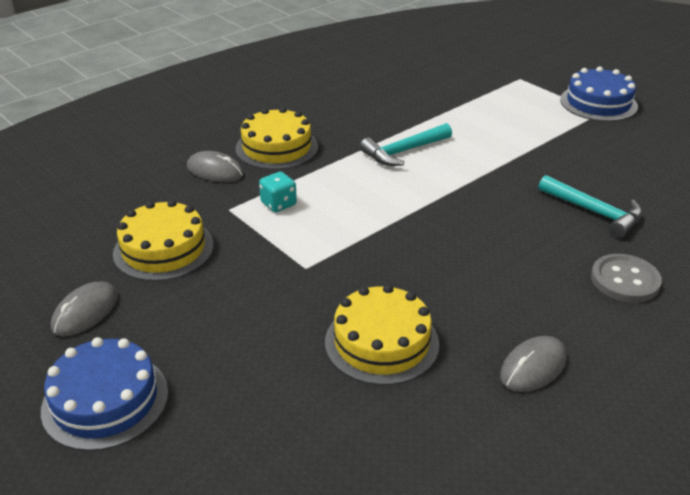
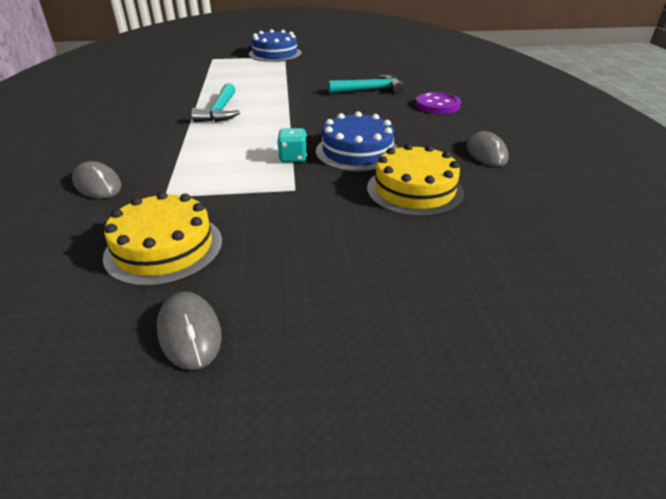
camera: 55 degrees left, 0 degrees up
(105, 400) = (348, 360): blue cake -> blue cake (357, 152)
(215, 171) = (97, 184): grey mouse -> grey mouse turned 75 degrees clockwise
(276, 147) = (122, 148): yellow cake -> none
(278, 204) = (197, 173): turquoise dice -> turquoise dice (293, 158)
(625, 280) = (437, 105): grey button -> purple button

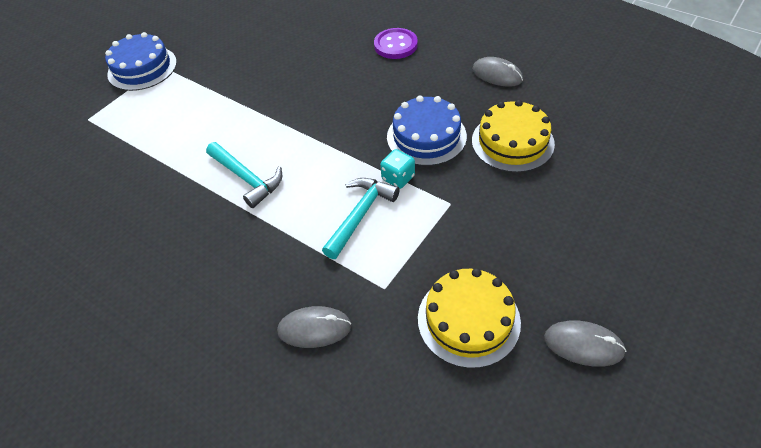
camera: 45 degrees left, 15 degrees up
(370, 90) = (320, 61): turquoise hammer -> turquoise hammer (360, 215)

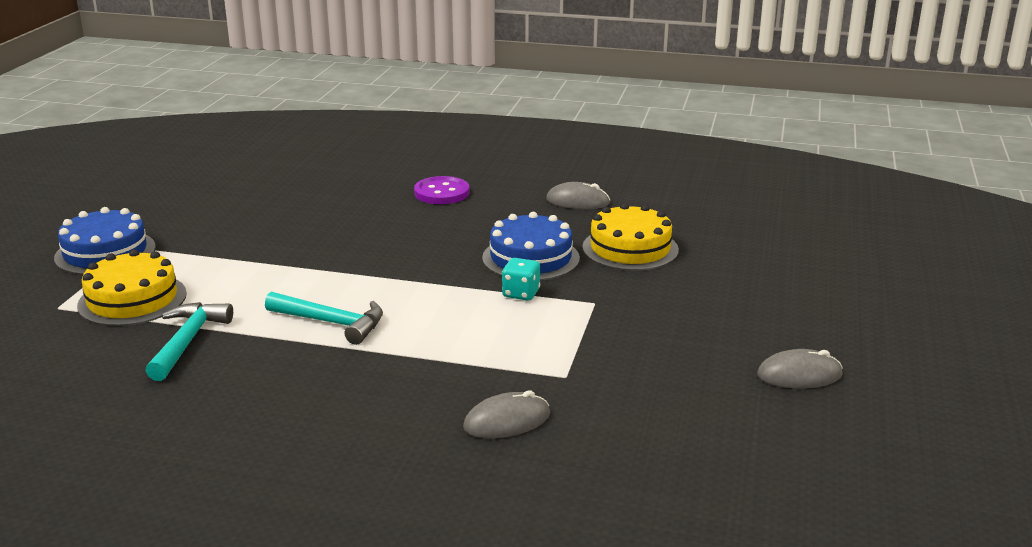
camera: 25 degrees left, 25 degrees down
(360, 215) = (497, 328): turquoise hammer -> turquoise hammer (188, 341)
(468, 320) = (673, 381): yellow cake -> yellow cake (132, 299)

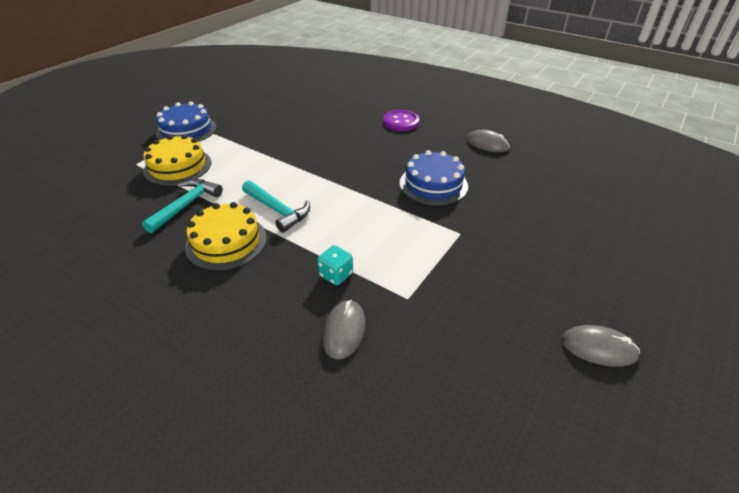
camera: 20 degrees right, 15 degrees up
(507, 421) = (344, 330): grey mouse -> grey mouse turned 75 degrees counterclockwise
(521, 293) = (412, 213): turquoise dice -> turquoise dice (336, 275)
(630, 248) = (507, 190): yellow cake -> yellow cake (226, 242)

